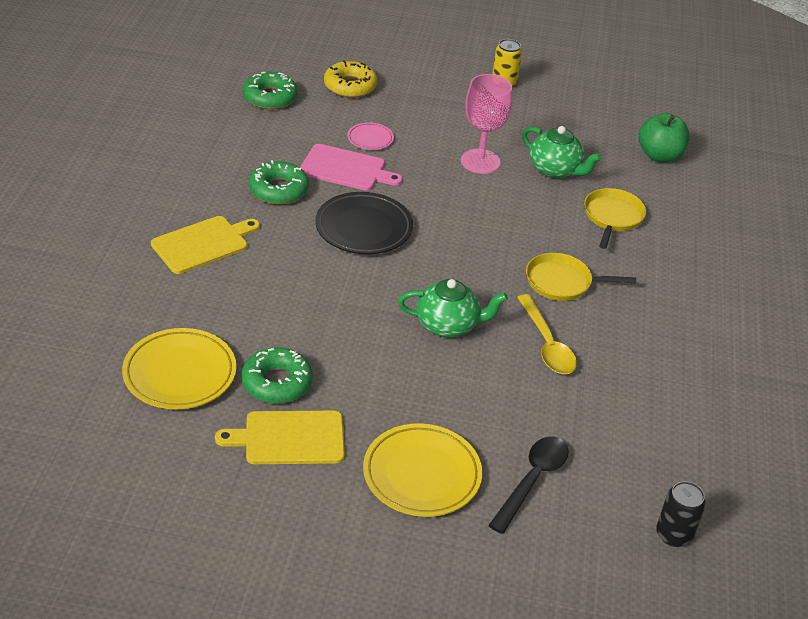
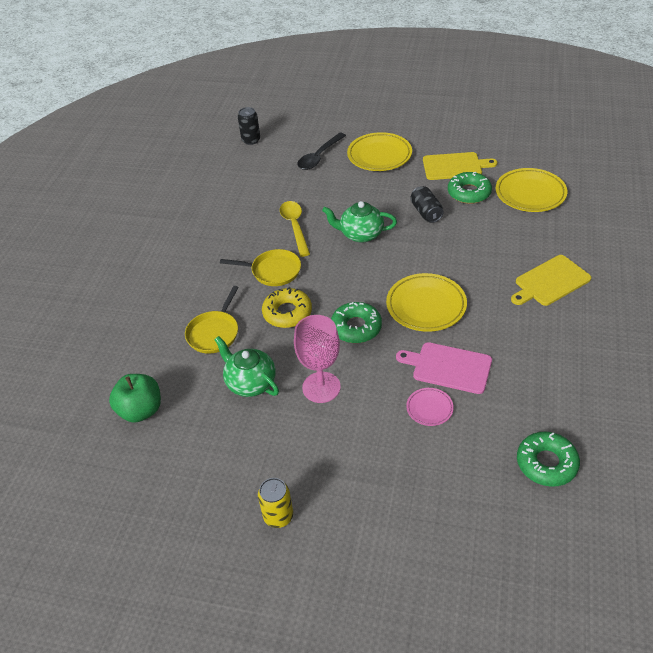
camera: 170 degrees left, 5 degrees up
(278, 190) = (505, 338): green donut -> green donut (356, 327)
(349, 353) = (426, 212): none -> black can
(350, 86) = (460, 492): yellow donut -> yellow donut (287, 313)
(363, 228) = (426, 305): black plate -> yellow plate

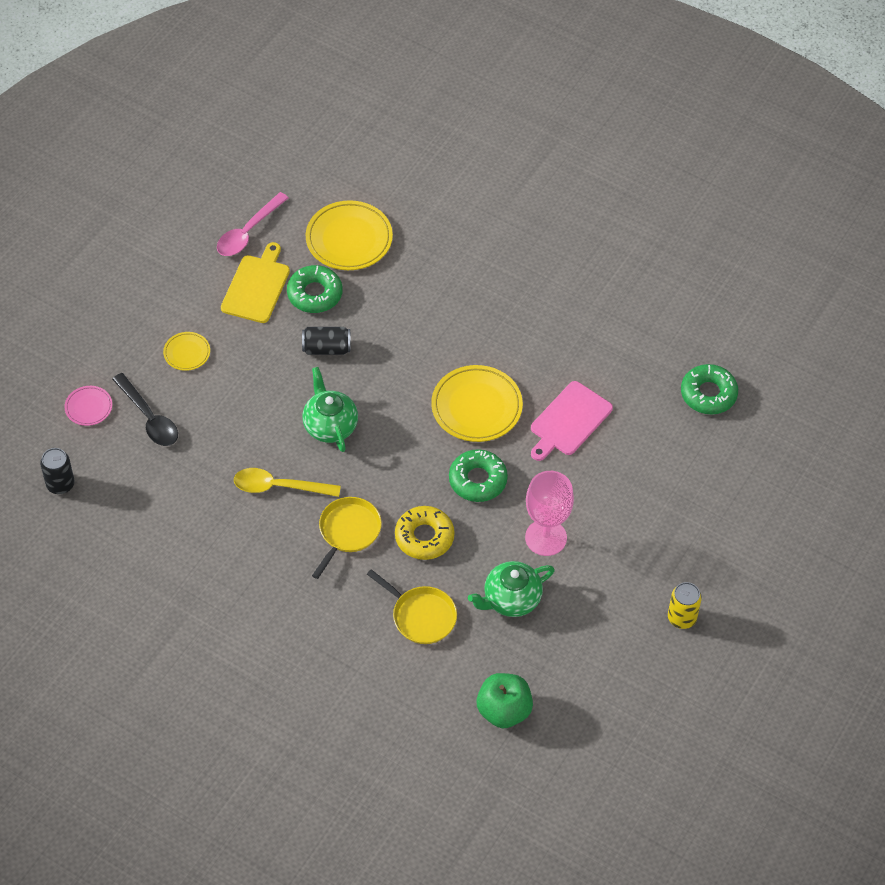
camera: 75 degrees left, 10 degrees up
(360, 234) = (330, 425): green teapot -> green teapot turned 135 degrees clockwise
(379, 155) = (187, 353): yellow plate -> yellow plate, size x0.52
(429, 408) = (612, 456): pink plate -> pink plate (88, 407)
(496, 149) = (248, 232): none -> pink spoon
(550, 282) = (496, 287): yellow cutting board -> none

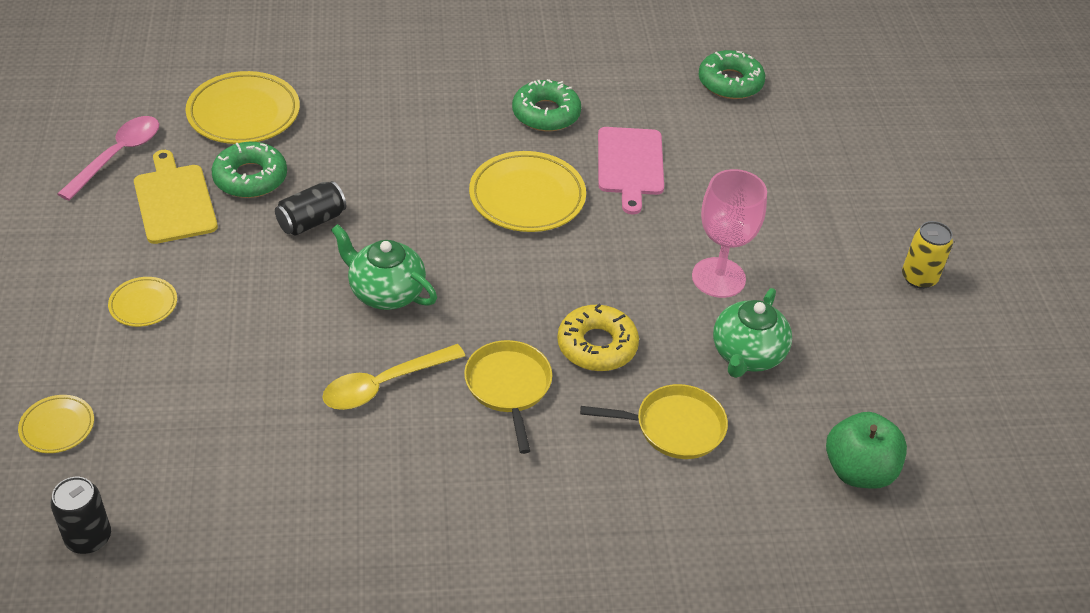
camera: 40 degrees left, 10 degrees down
(88, 407) = (57, 427): pink plate -> yellow plate
(149, 418) = (152, 397): black spoon -> none
(248, 232) = (118, 156): pink spoon -> pink spoon turned 150 degrees counterclockwise
(477, 480) = (596, 262): green donut -> green donut (546, 113)

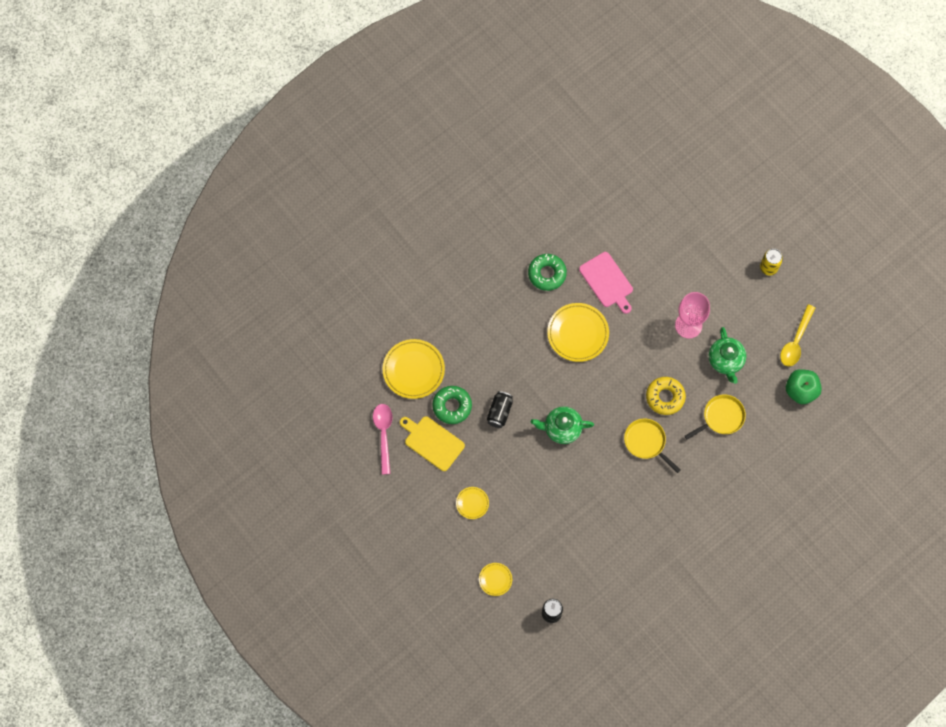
camera: 30 degrees left, 25 degrees up
(384, 384) = (599, 474): yellow spoon -> yellow spoon (796, 341)
(730, 82) = (614, 192): green donut -> none

